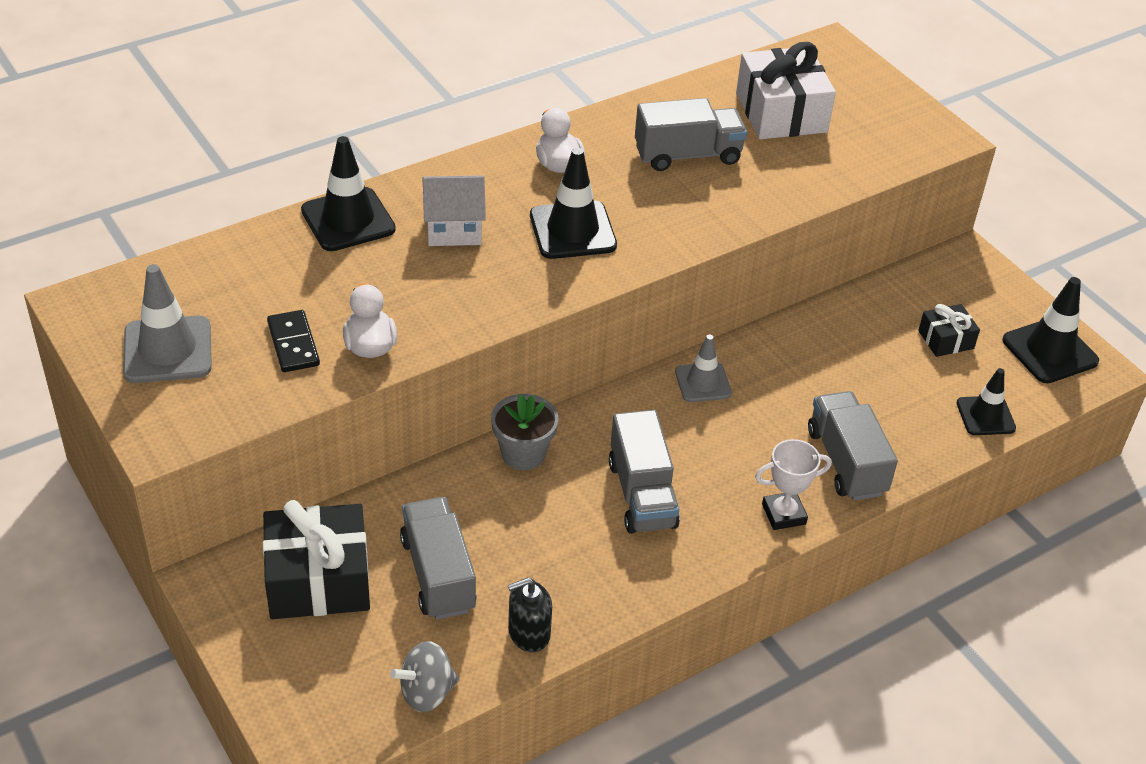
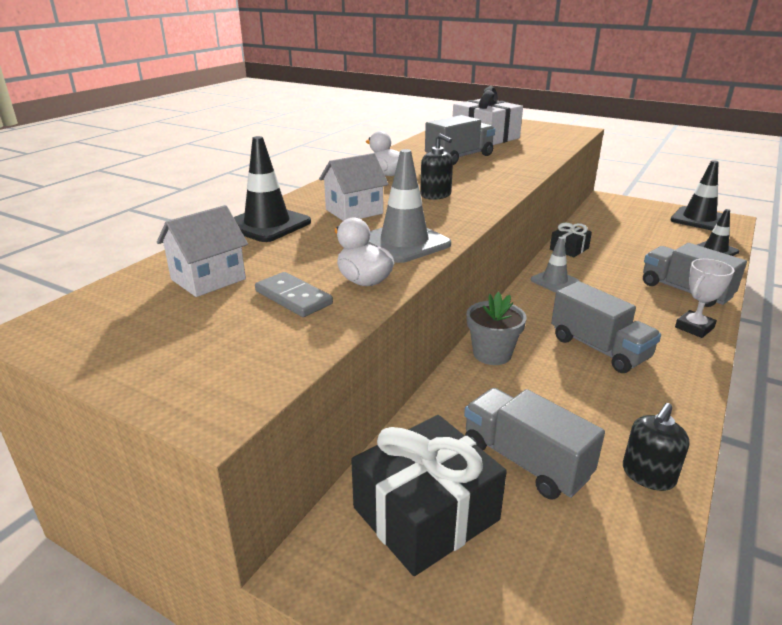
camera: 25 degrees left, 15 degrees down
(167, 350) = (167, 336): grey traffic cone -> grey traffic cone (404, 242)
(239, 289) = (208, 279): none -> white house
(293, 344) = (293, 298): black domino -> grey domino
(426, 692) = (633, 574): grey spinning top -> none
(572, 230) = (436, 195): black traffic cone -> black soap dispenser
(946, 340) = (647, 228): black gift -> black gift (569, 249)

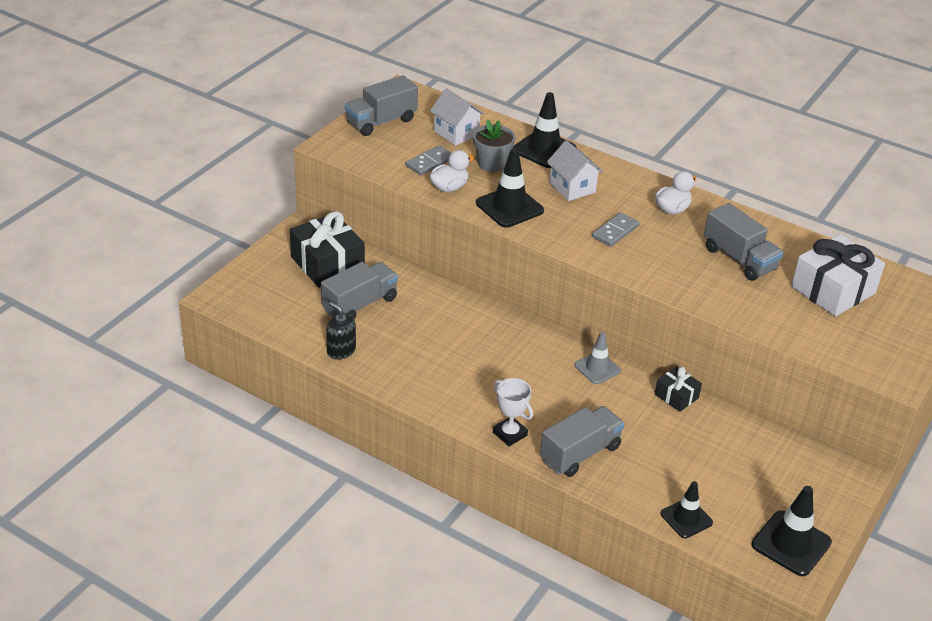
camera: 90 degrees right, 10 degrees up
(404, 242) = (509, 207): grey traffic cone -> black traffic cone
(436, 195) = (615, 231): black soap dispenser -> grey domino
(492, 354) = (474, 309): grey flower pot -> grey flower pot (492, 164)
(599, 348) = (479, 366): grey truck -> grey truck (381, 121)

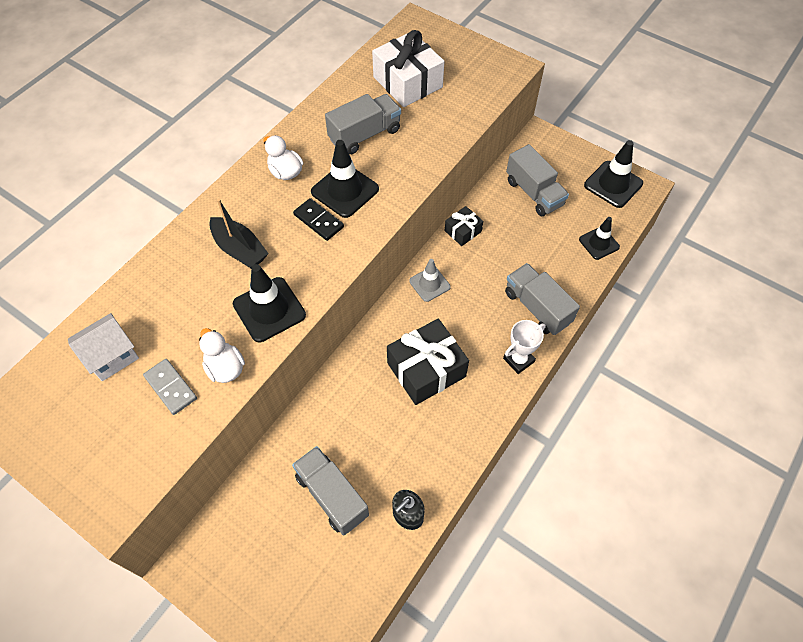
camera: 85 degrees left, 20 degrees up
(327, 264) = (257, 534): black gift -> black gift (426, 369)
(381, 121) = (66, 443): grey truck -> grey truck (534, 193)
(492, 164) = (184, 322): grey flower pot -> none
(544, 149) = (163, 269): black traffic cone -> black traffic cone (345, 190)
(572, 187) = (239, 249): white house -> black boat
(615, 231) = (318, 221): grey domino -> black domino

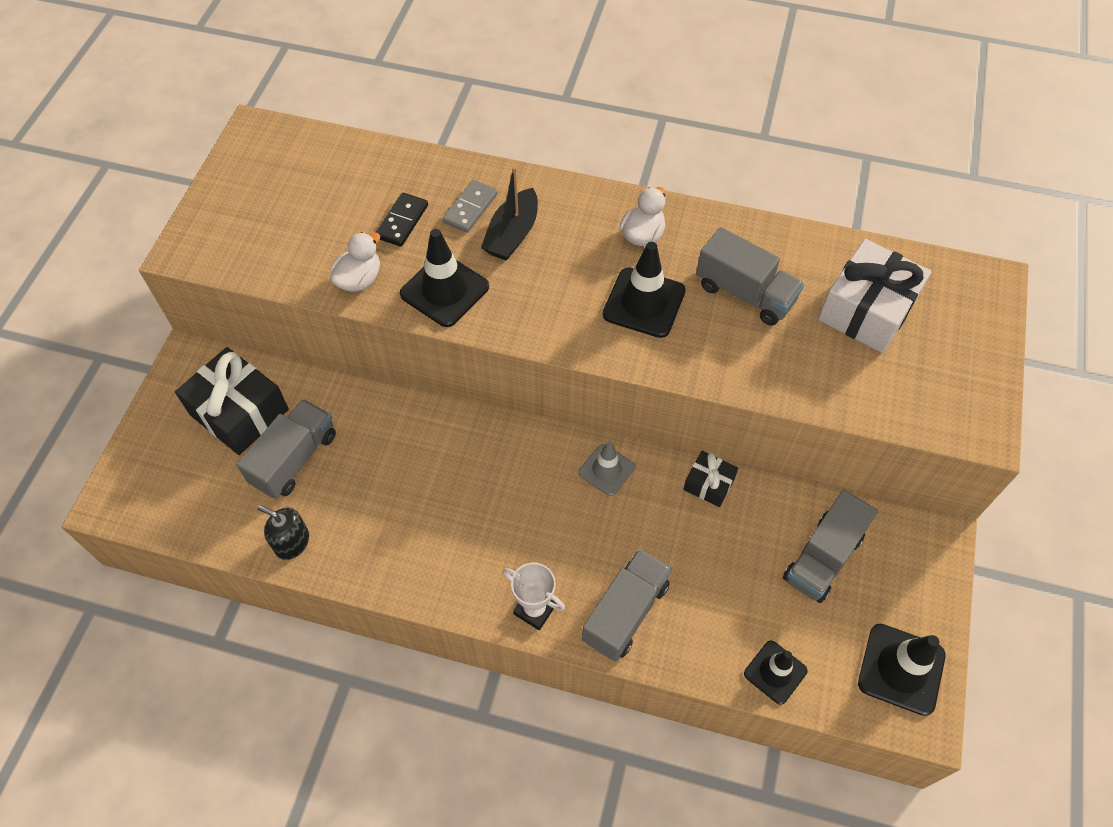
camera: 70 degrees right, 0 degrees up
(112, 356) = (342, 183): white house -> none
(170, 387) = (322, 243): grey domino -> grey domino (470, 208)
(318, 221) = (585, 292): black domino -> black domino (402, 221)
(426, 369) = (481, 504): black gift -> black gift (239, 412)

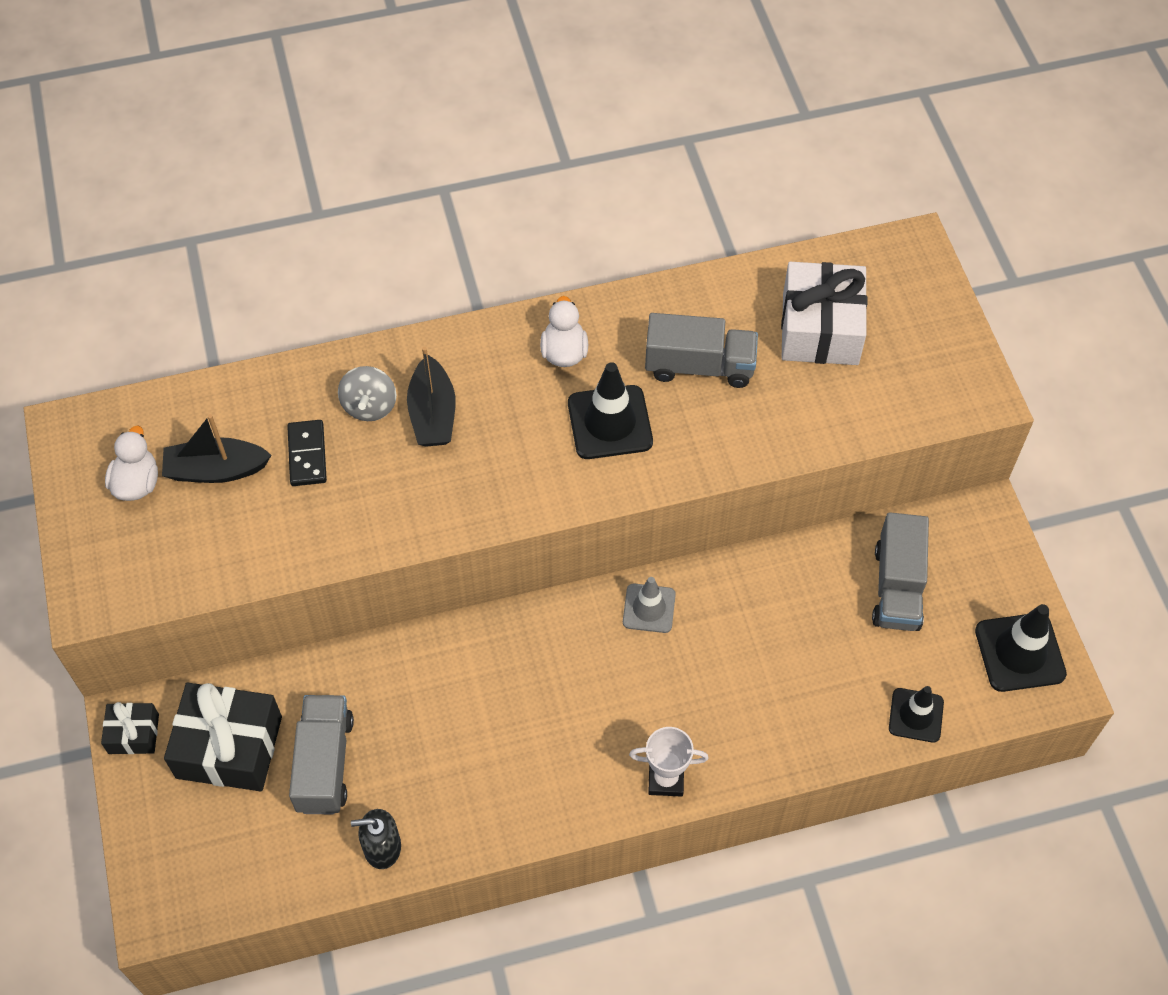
camera: 30 degrees left, 0 degrees up
(332, 202) = (216, 470): none -> black boat
(359, 279) = (306, 539): white duck -> white duck (137, 483)
(444, 290) = (403, 507): black traffic cone -> none
(470, 208) = (369, 406): grey domino -> grey spinning top
(625, 612) = (751, 735): grey truck -> none
(709, 484) = (754, 571): black gift -> black gift (133, 734)

